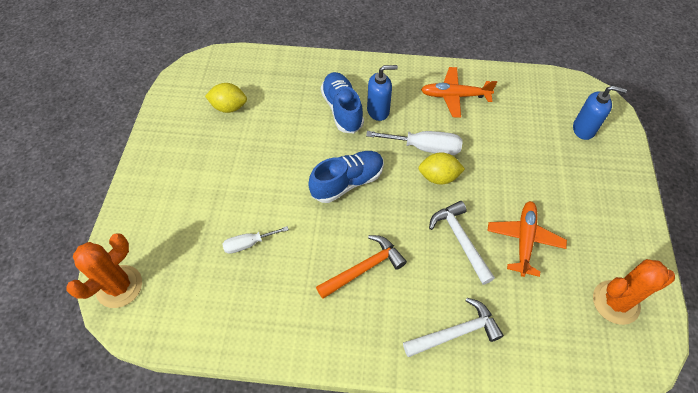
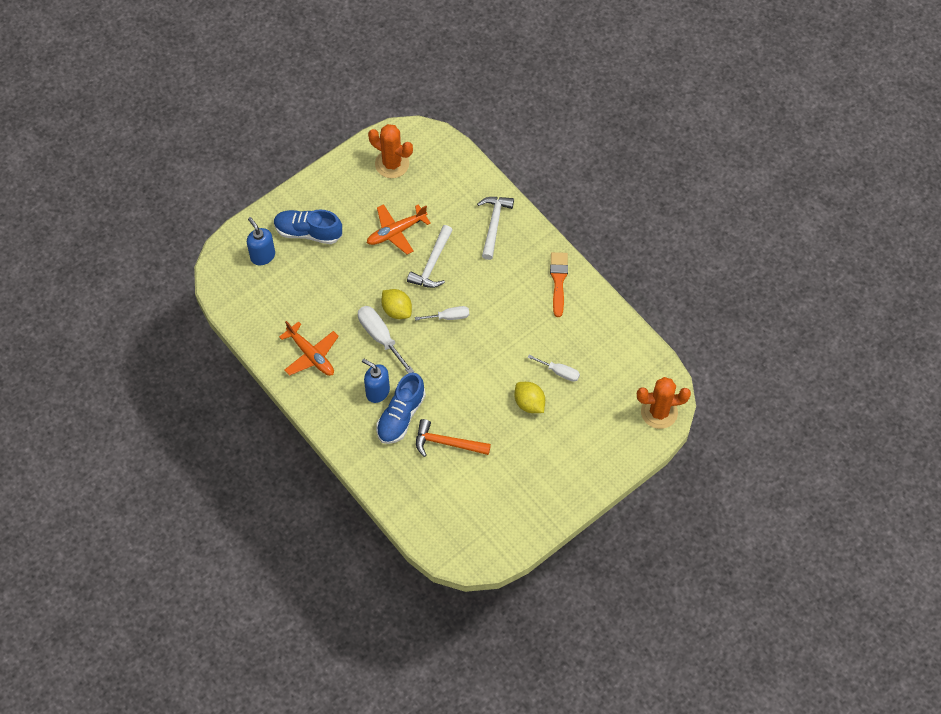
camera: 135 degrees left, 5 degrees up
(229, 107) = (478, 492): yellow lemon -> yellow lemon (529, 403)
(333, 331) = (558, 281): none -> orange brush
(347, 182) = (458, 358): blue shoe -> blue shoe (308, 232)
(364, 268) = (506, 298): orange hammer -> orange hammer (446, 443)
(392, 208) = (449, 317): none -> white screwdriver
(456, 332) = (494, 224): white hammer -> white hammer turned 75 degrees clockwise

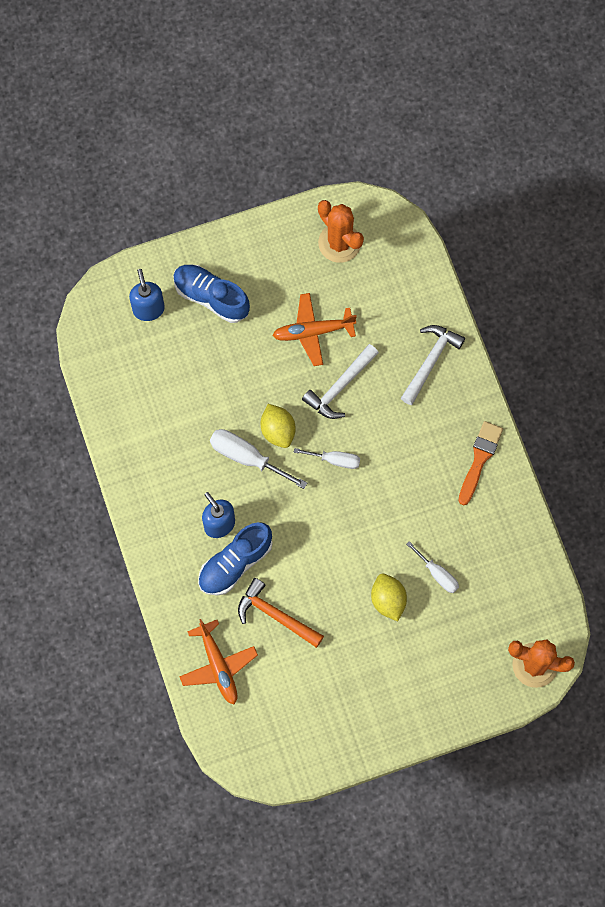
camera: 20 degrees right, 10 degrees up
(311, 355) = (160, 452): orange plane -> orange plane (218, 665)
(380, 337) = (247, 457): white screwdriver -> white screwdriver turned 45 degrees counterclockwise

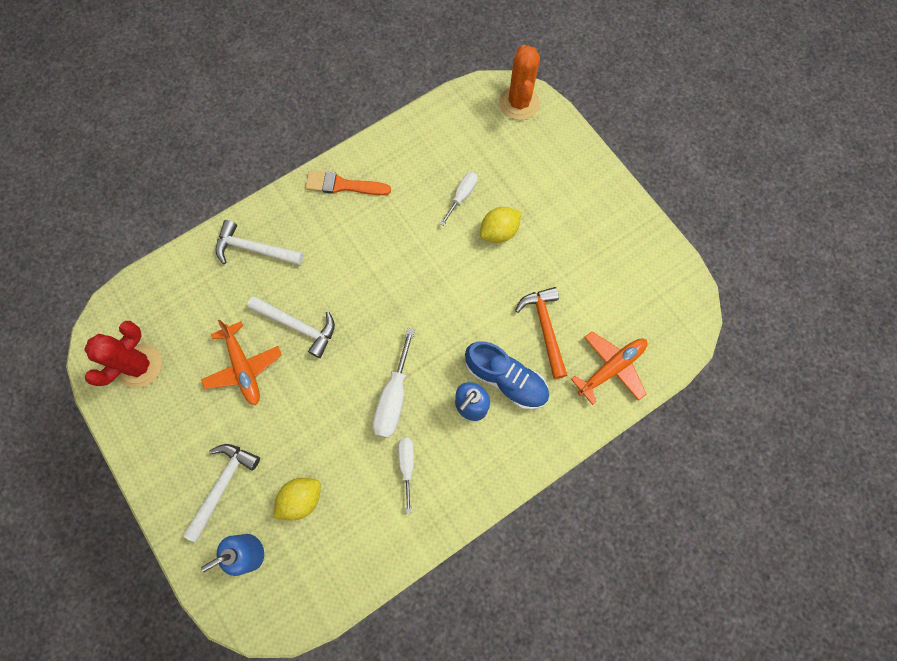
camera: 105 degrees left, 0 degrees up
(211, 297) = (223, 485): blue shoe -> white hammer
(275, 615) = (545, 328): orange hammer -> orange hammer turned 150 degrees clockwise
(278, 431) = (358, 374): yellow lemon -> yellow lemon (301, 499)
(335, 460) = (375, 312): white screwdriver -> white screwdriver (407, 465)
(339, 243) = (139, 366): orange cactus -> red cactus

